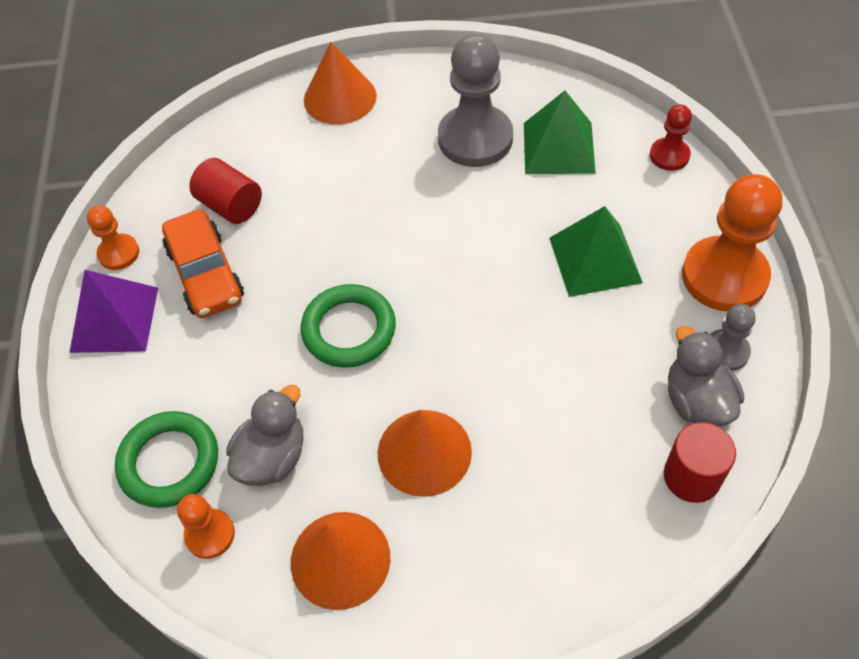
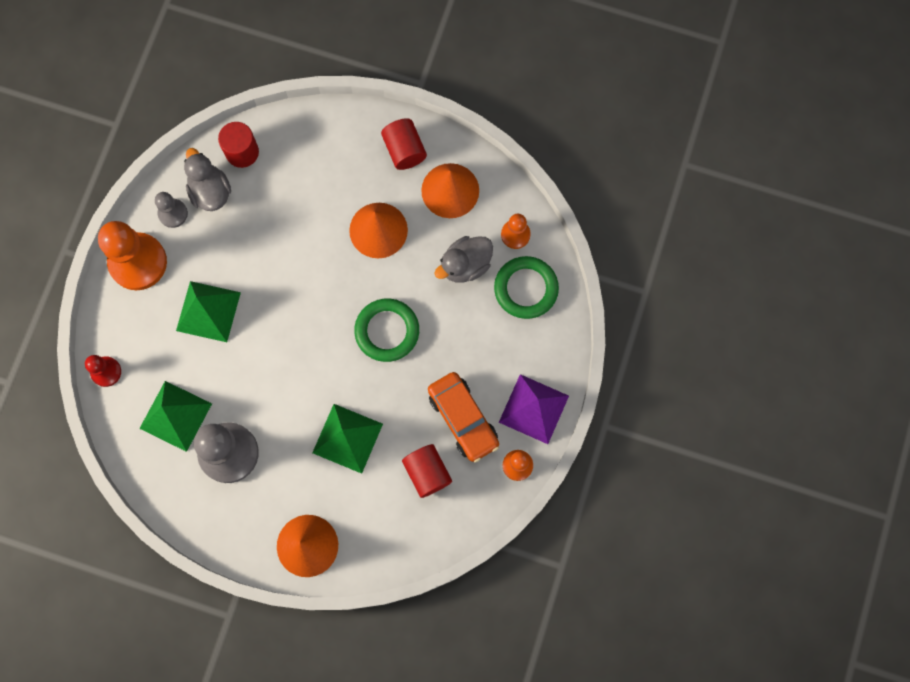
camera: 160 degrees left, 20 degrees up
(206, 274) = (463, 419): orange car -> orange car turned 150 degrees clockwise
(343, 202) = (347, 438): none -> green pyramid
(443, 593) = (404, 150): none -> red cylinder
(697, 401) = (210, 191): grey duck -> grey duck turned 150 degrees clockwise

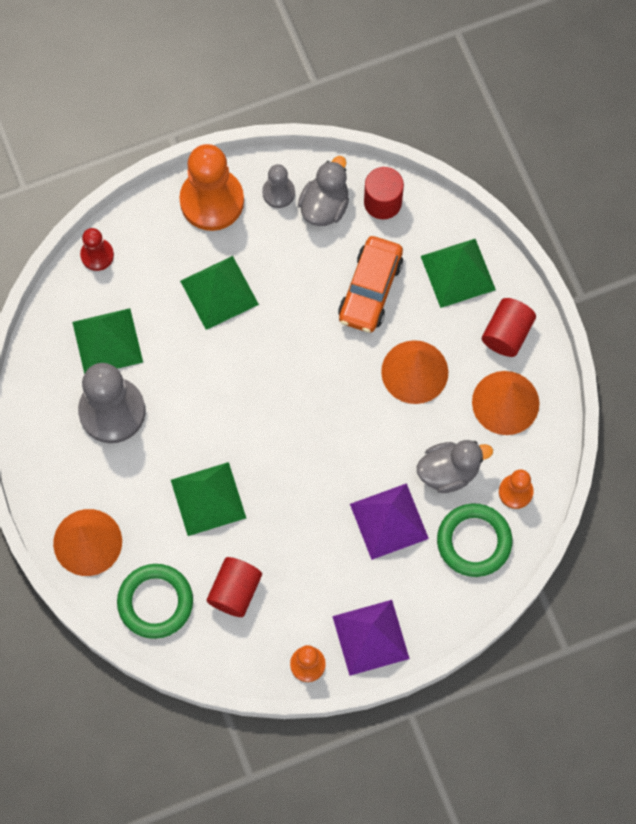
camera: 50 degrees right, 5 degrees down
(335, 146) = (457, 273): none -> green pyramid
(387, 331) = (331, 454): green ring -> green ring (155, 602)
(463, 419) = (309, 583): orange car -> orange car (370, 290)
(465, 265) = (449, 471): grey duck -> grey duck turned 150 degrees clockwise
(465, 331) = (389, 521): none -> purple pyramid

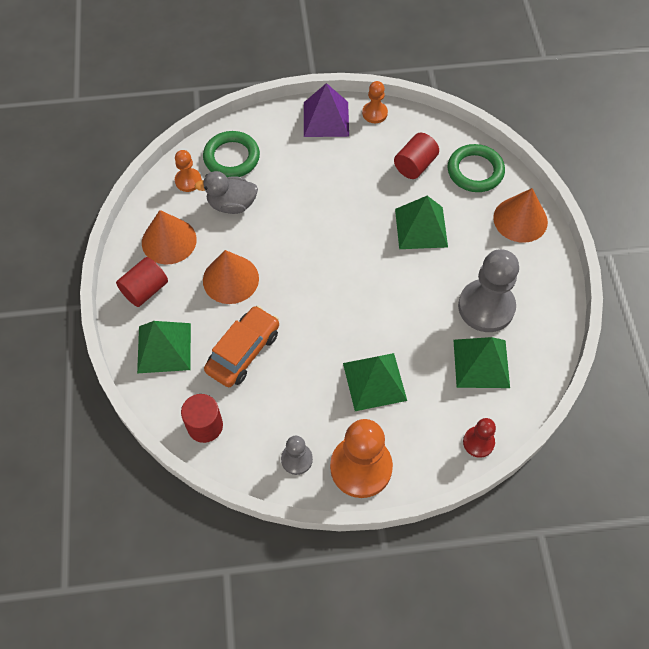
camera: 165 degrees left, 10 degrees down
(324, 206) = (258, 435): grey duck -> none
(389, 521) = (288, 183): purple pyramid -> none

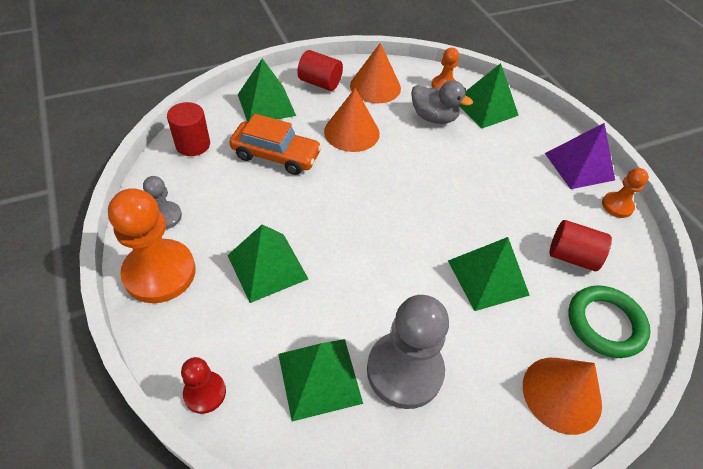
camera: 70 degrees right, 10 degrees down
(231, 157) = (486, 108): green ring -> green pyramid
(232, 204) = (434, 117): grey duck -> grey duck turned 135 degrees clockwise

